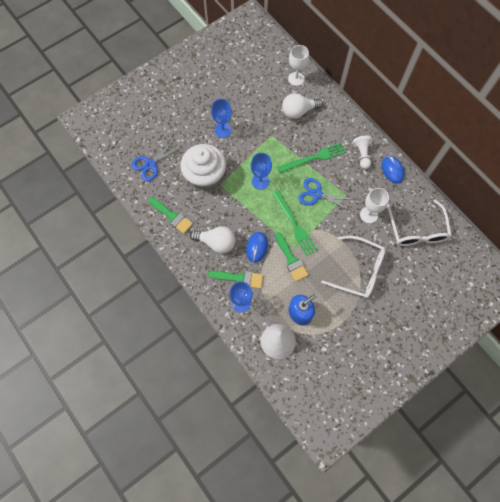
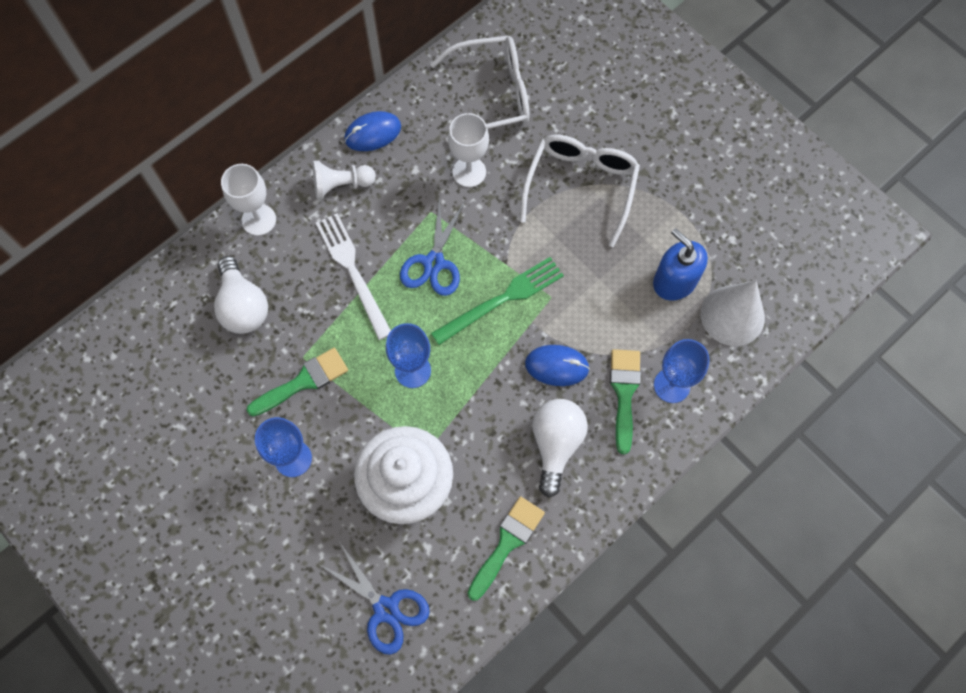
camera: 95 degrees left, 0 degrees up
(291, 259) = (573, 302): green brush -> green brush (303, 382)
(296, 79) = (160, 316): white goblet -> white goblet (259, 220)
(314, 158) = (353, 271): green fork -> white fork

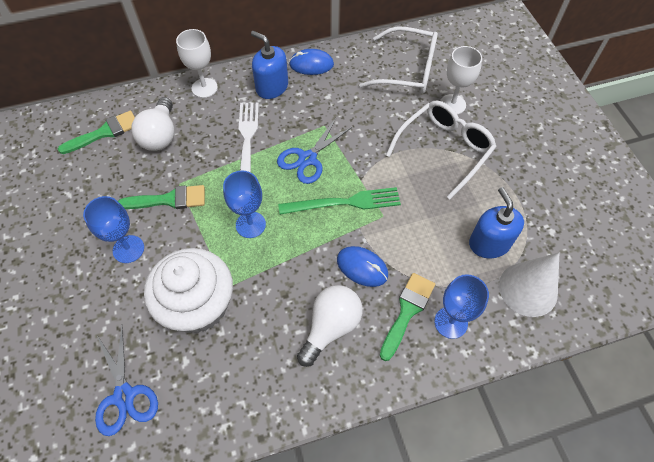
camera: 25 degrees right, 10 degrees down
(341, 185) = (272, 87): white pawn -> blue soap dispenser
(469, 172) = (365, 111): white goblet -> white goblet (452, 104)
(507, 543) = (249, 389): green brush -> green brush (104, 132)

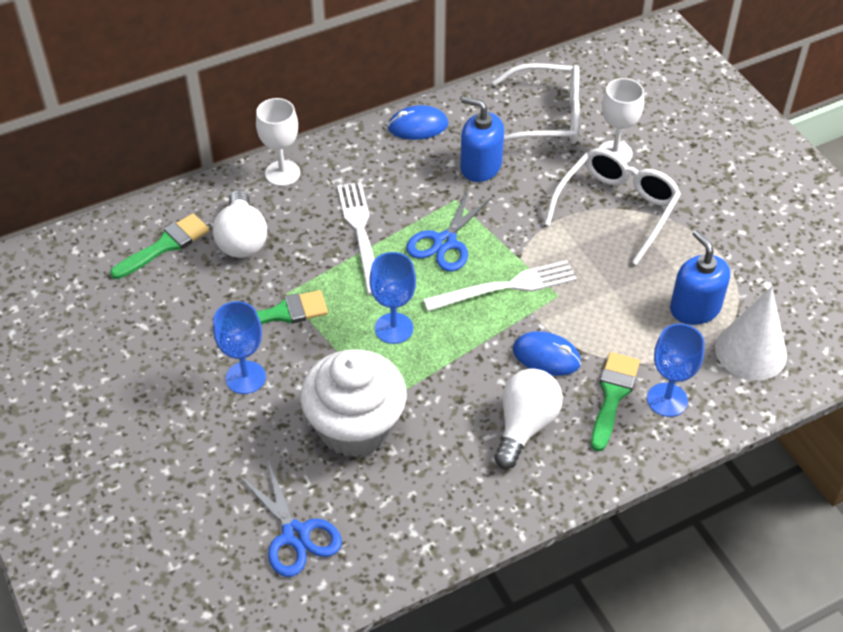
camera: 10 degrees left, 10 degrees down
(272, 87) = (373, 161): blue soap dispenser -> blue soap dispenser (480, 166)
(344, 203) = (505, 287): green fork -> white fork

